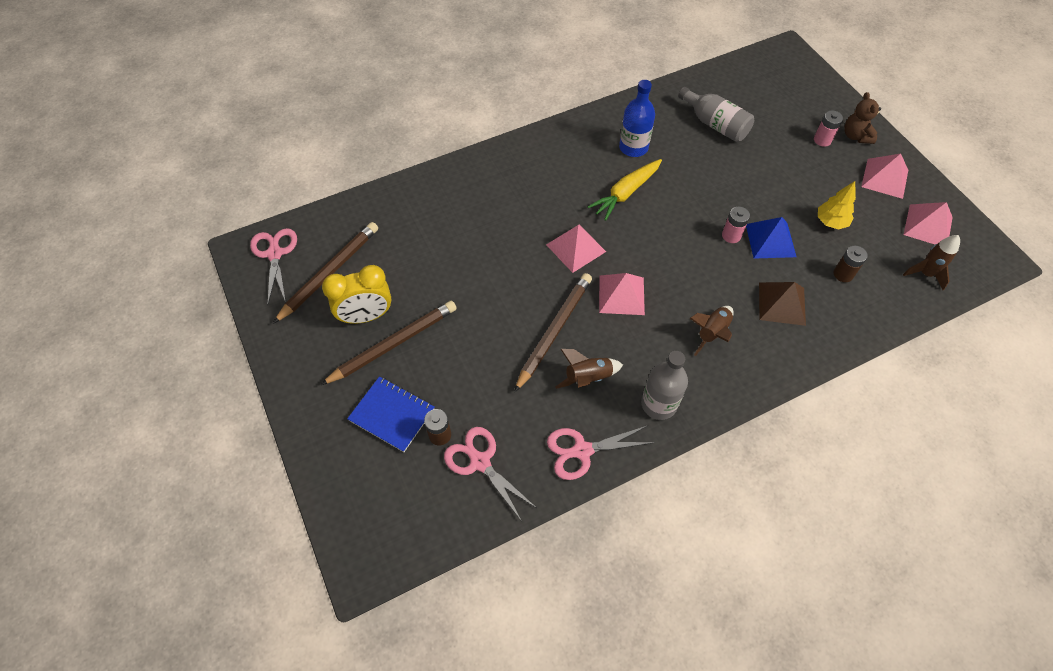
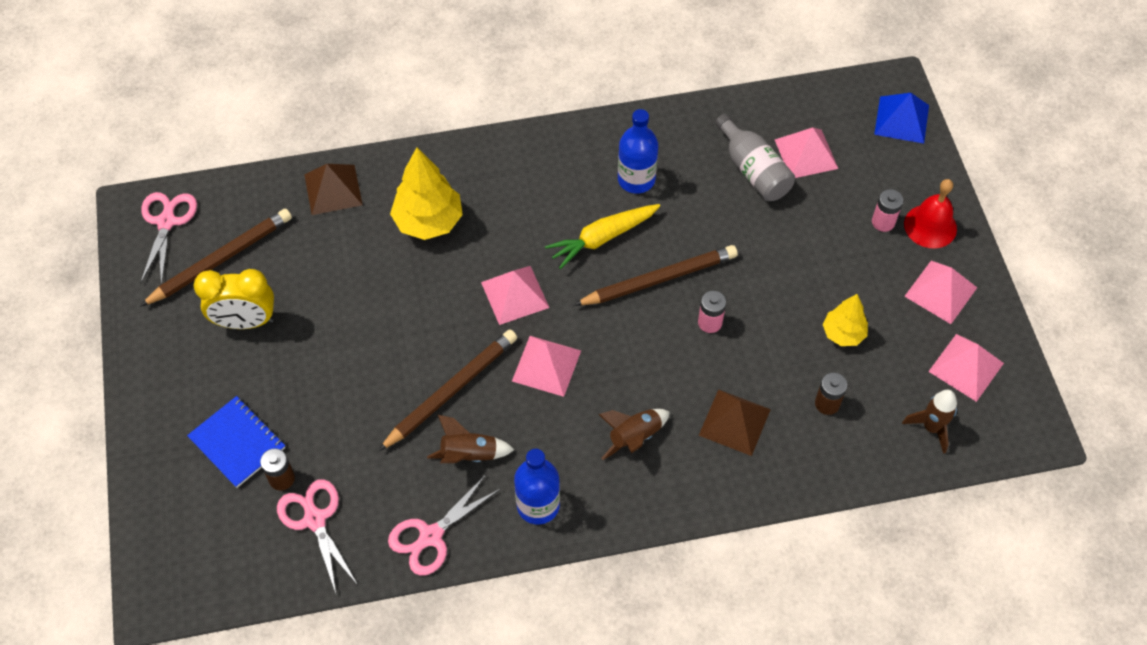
camera: 15 degrees right, 0 degrees up
(393, 344) = (265, 362): brown pencil -> brown pencil (659, 279)
(403, 201) = (333, 189): none -> brown pyramid
(488, 209) = (428, 222): none -> yellow tree
(582, 451) = (431, 536): pink scissors -> pink scissors turned 45 degrees counterclockwise
(659, 404) = (538, 505): grey bottle -> blue bottle
(747, 106) = (806, 154): none -> pink pyramid
(770, 240) = (756, 339): blue pyramid -> blue pyramid (901, 119)
(856, 136) = (930, 226): brown teddy bear -> red bell

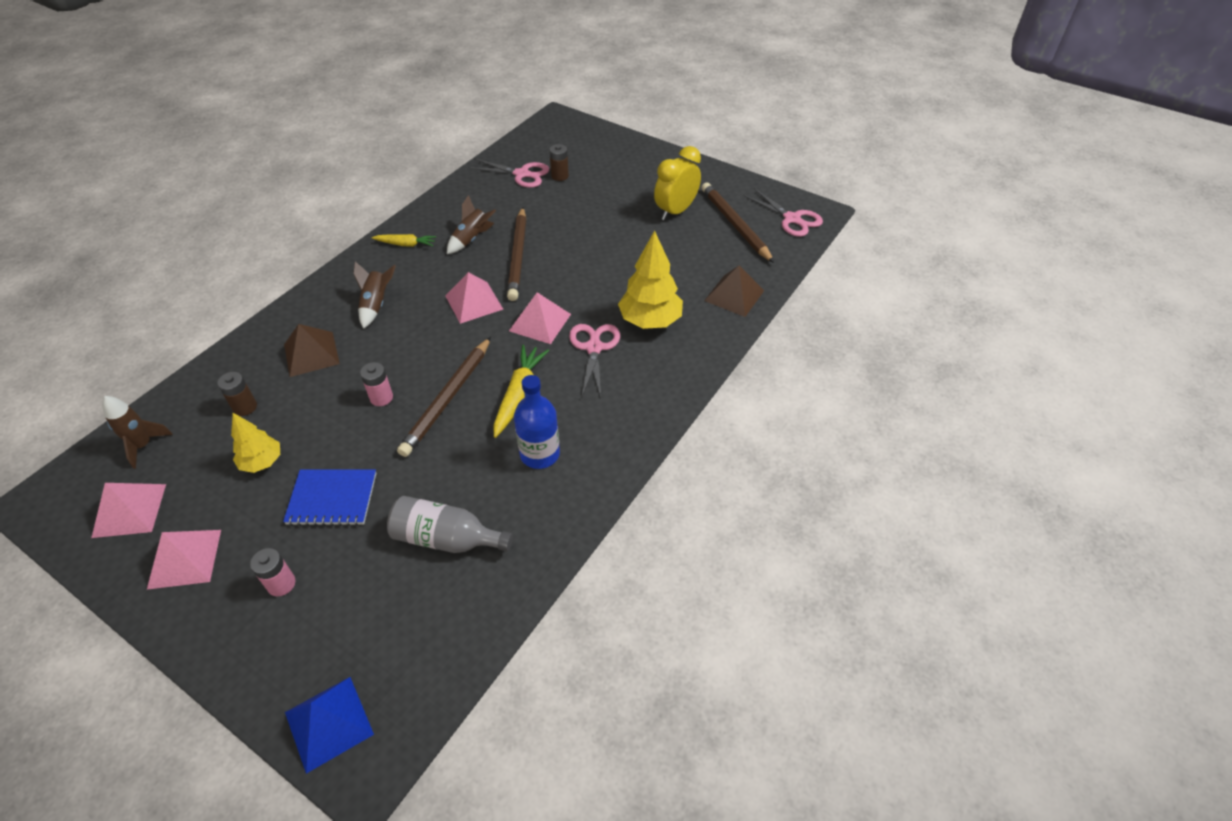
camera: 135 degrees right, 10 degrees down
(221, 259) = (735, 224): brown pencil -> brown pencil turned 150 degrees clockwise
(237, 443) = (601, 173): blue notebook -> blue notebook (332, 499)
(431, 536) = (453, 202): pink scissors -> pink scissors (594, 348)
(538, 505) = (406, 244): blue bottle -> yellow carrot
(806, 154) = (408, 595): pink pyramid -> none
(930, 226) = (227, 616): red bell -> none

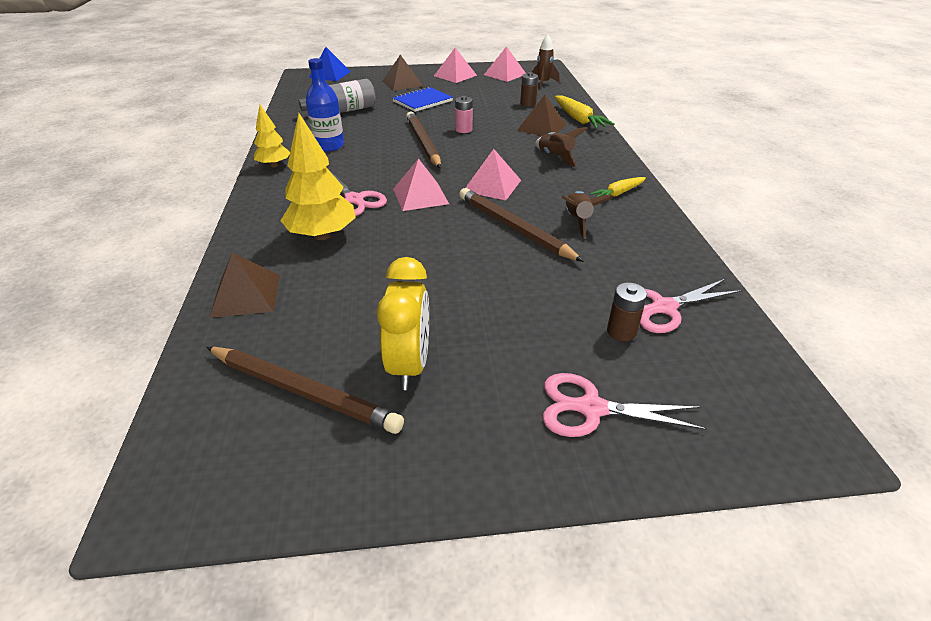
camera: 140 degrees right, 10 degrees down
(262, 462) = (479, 97): yellow tree -> yellow tree (274, 165)
(281, 584) = (402, 83): pink battery -> brown pyramid
(519, 395) = (378, 160): yellow carrot -> yellow carrot (578, 119)
(792, 219) = (207, 458): pink scissors -> pink scissors (591, 408)

